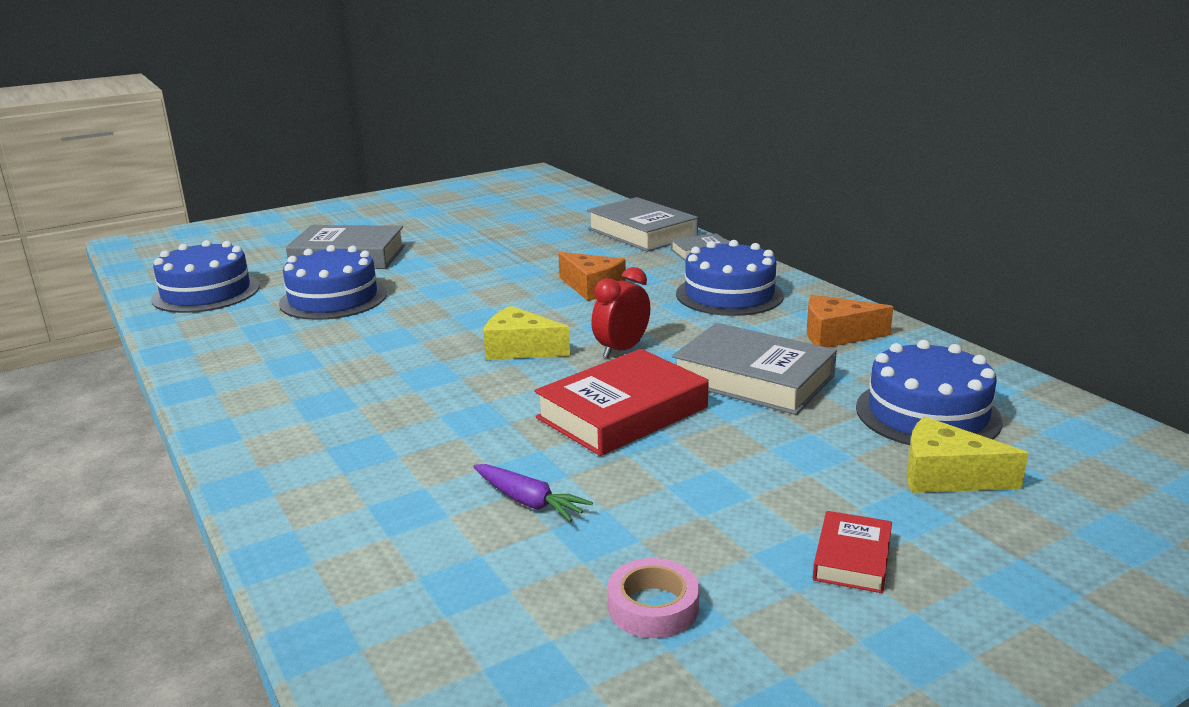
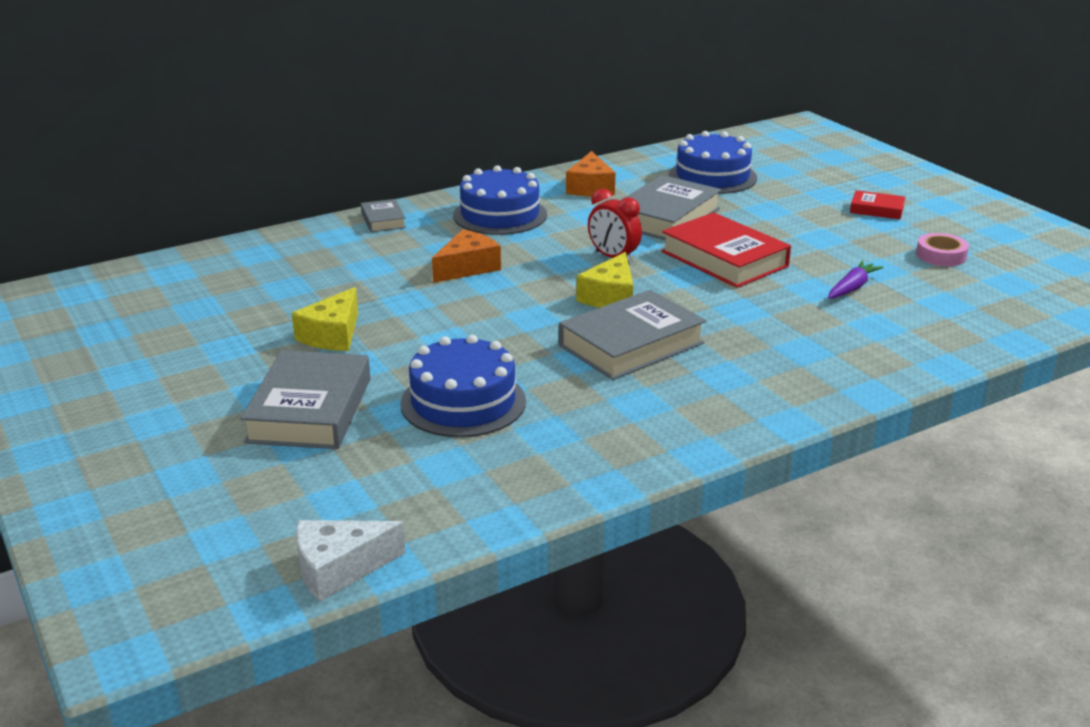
camera: 90 degrees left, 5 degrees up
(146, 279) = (339, 569): none -> white cheese
(206, 292) = (416, 500): blue cake -> none
(641, 233) = (309, 243): grey book -> grey book (631, 344)
(946, 476) = (787, 181): yellow cheese -> yellow cheese (332, 335)

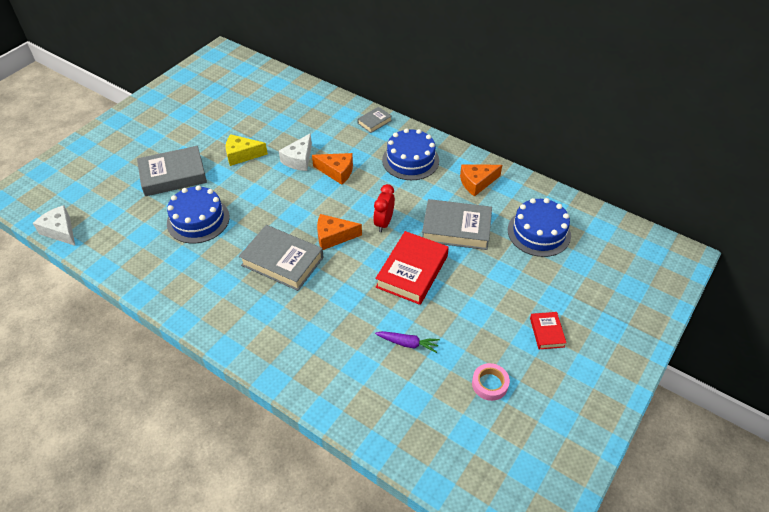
camera: 65 degrees right, 20 degrees up
(404, 290) = (299, 159): none -> white cheese
(610, 297) = (333, 236): yellow cheese -> orange cheese

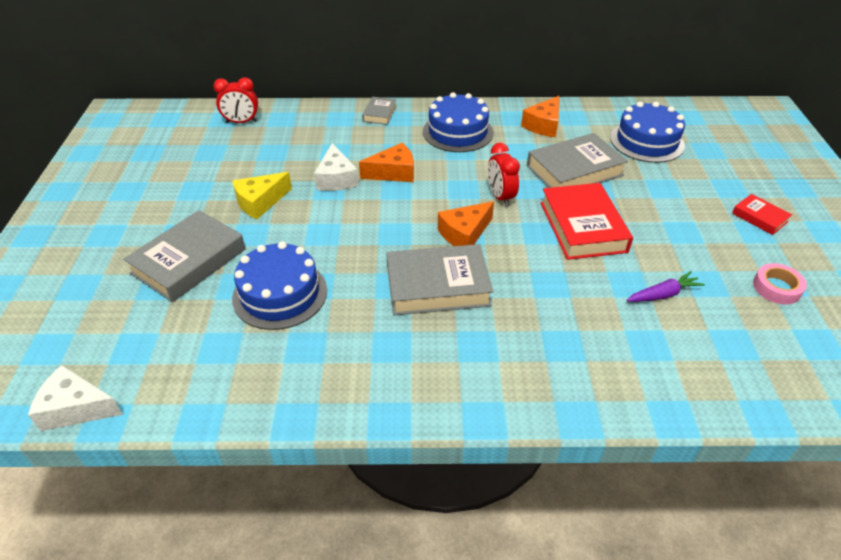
camera: 35 degrees left, 5 degrees down
(284, 91) = (241, 122): none -> red clock

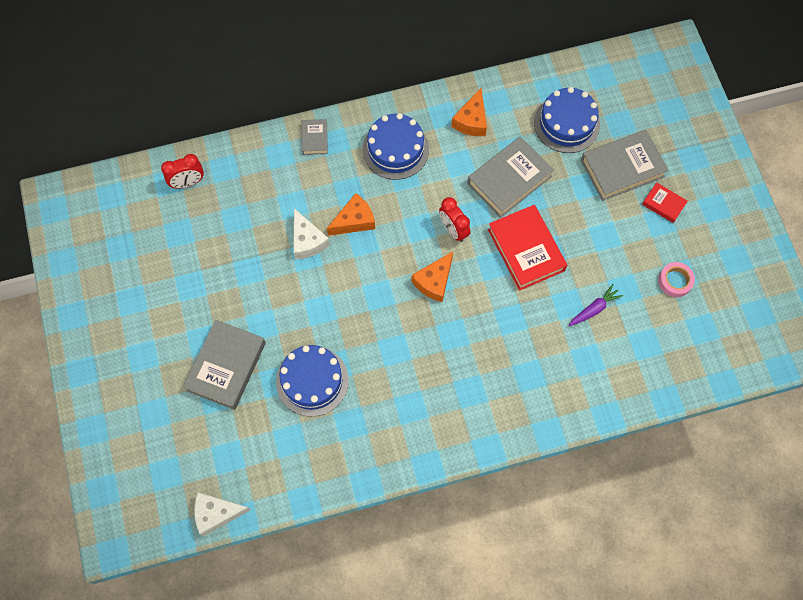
camera: 15 degrees left, 25 degrees up
(260, 202) = (253, 286): yellow cheese -> none
(437, 286) = (428, 342): grey book -> grey book (622, 168)

